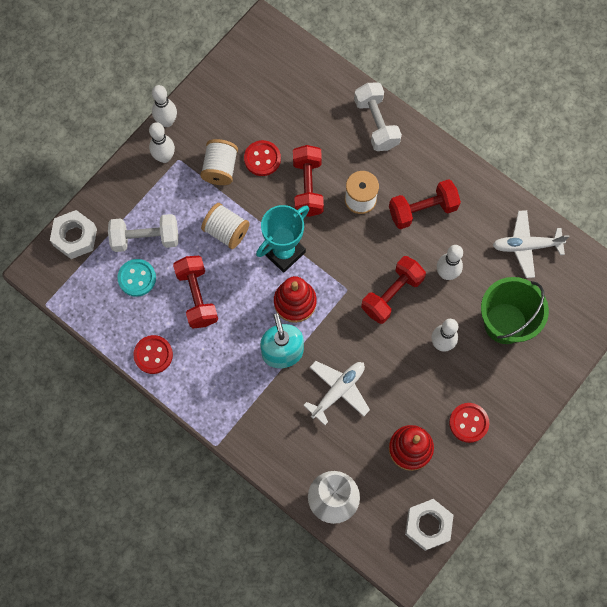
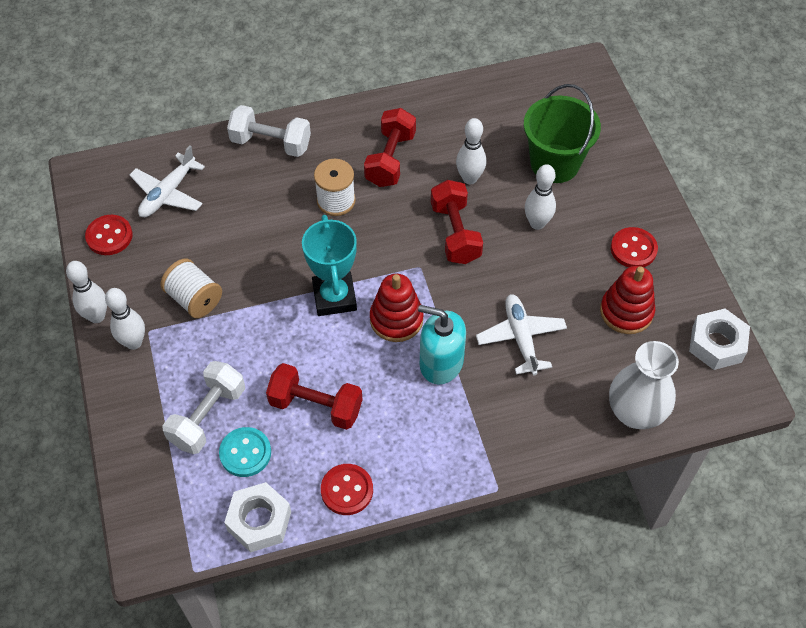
camera: 55 degrees left, 15 degrees down
(75, 237) = (142, 488): white nut -> white nut (259, 521)
(226, 231) = (267, 335): white spool -> none
(262, 159) = (219, 256): red button -> red button (109, 236)
(307, 187) = (284, 236): red dumbbell -> none
(526, 246) = (492, 105): white plane -> white plane (168, 193)

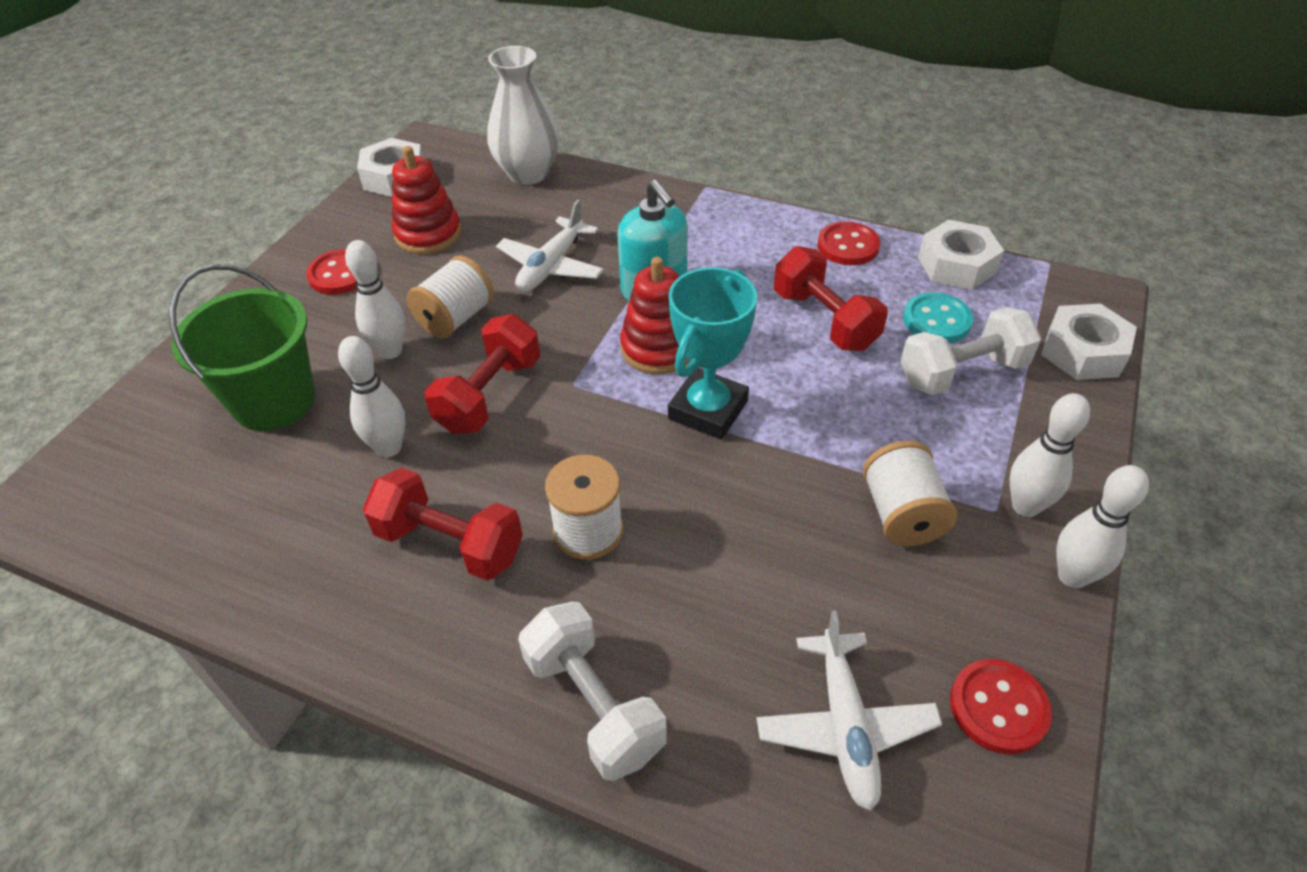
camera: 140 degrees left, 10 degrees down
(139, 484) = (1083, 352): none -> white nut
(168, 193) = (845, 726): white plane -> white plane turned 105 degrees clockwise
(390, 159) = (450, 543): red dumbbell -> red dumbbell turned 60 degrees clockwise
(529, 265) = (456, 318): none -> white spool

